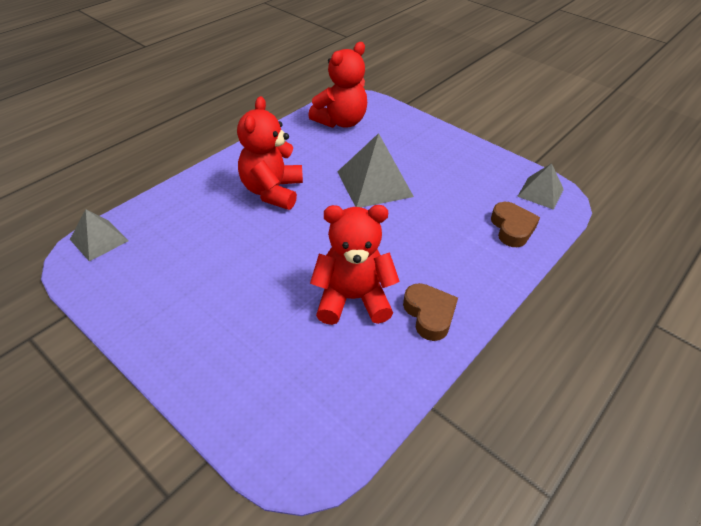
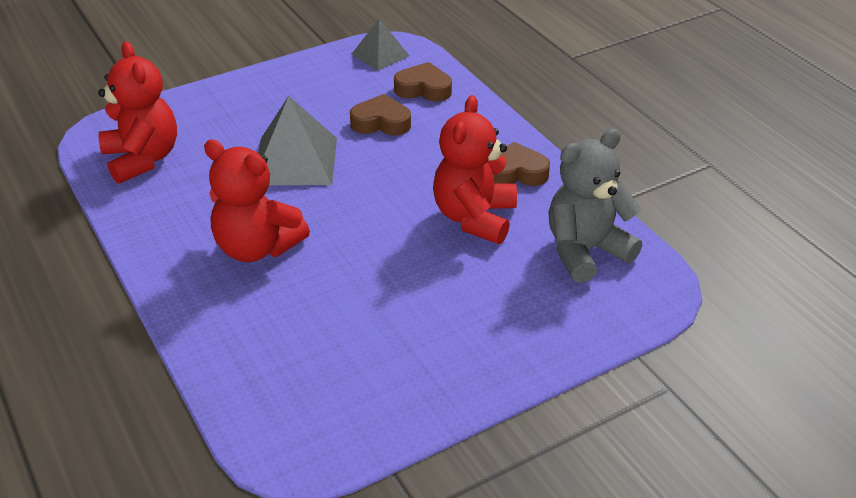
camera: 70 degrees left, 5 degrees down
(99, 240) = (263, 431): grey pyramid -> none
(338, 390) = (585, 251): none -> grey teddy bear
(448, 215) = (381, 122): none -> brown heart

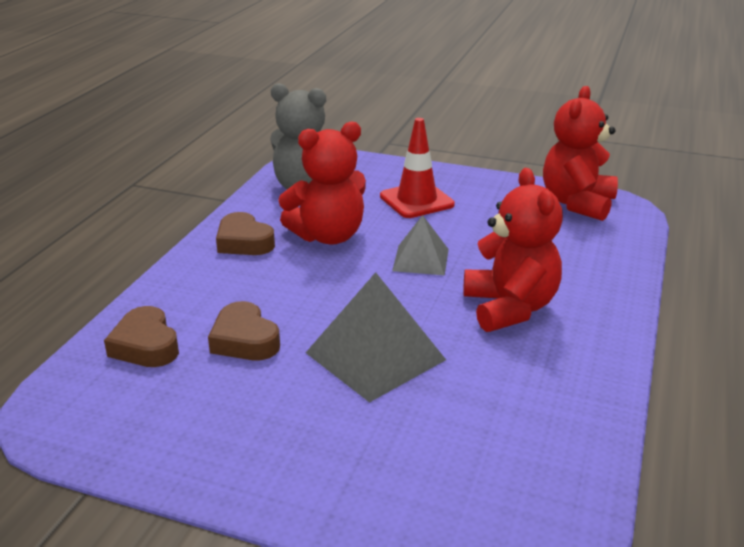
camera: 130 degrees left, 10 degrees down
(142, 159) = (522, 466): red teddy bear -> red teddy bear (577, 203)
(380, 55) = (87, 416): grey pyramid -> grey pyramid (420, 260)
(480, 307) = (416, 200): none -> red traffic cone

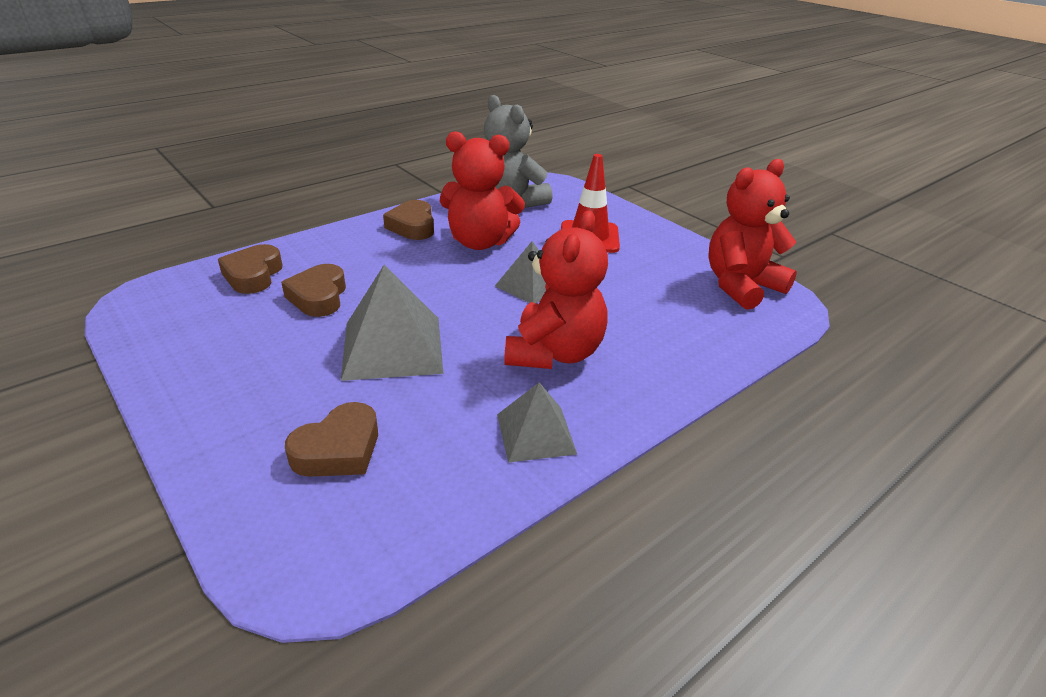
camera: 30 degrees right, 5 degrees up
(444, 455) = (338, 449): none -> brown heart
(572, 374) = (536, 433): none -> grey pyramid

